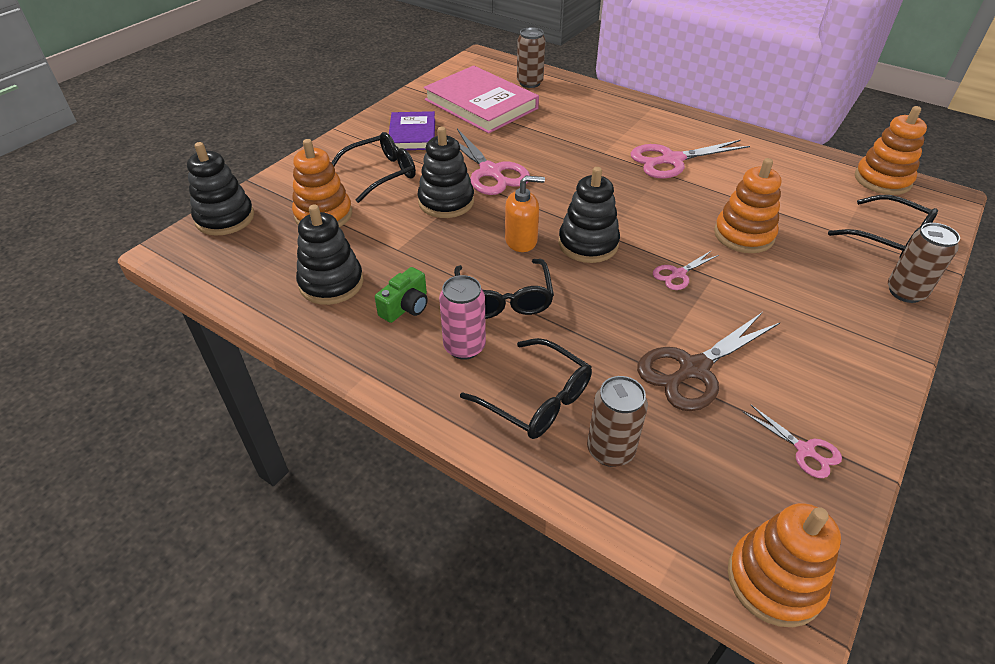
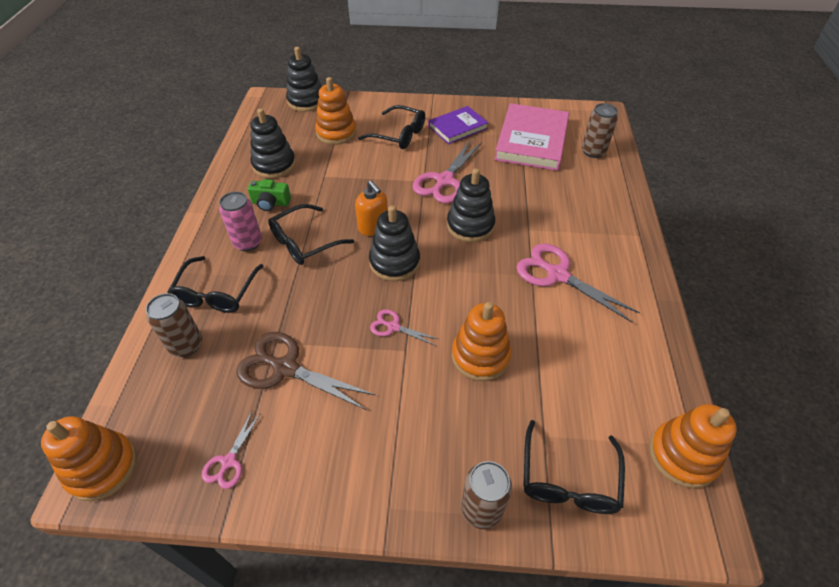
camera: 60 degrees right, 5 degrees up
(446, 202) = (390, 175): black stacking toy -> black stacking toy (470, 226)

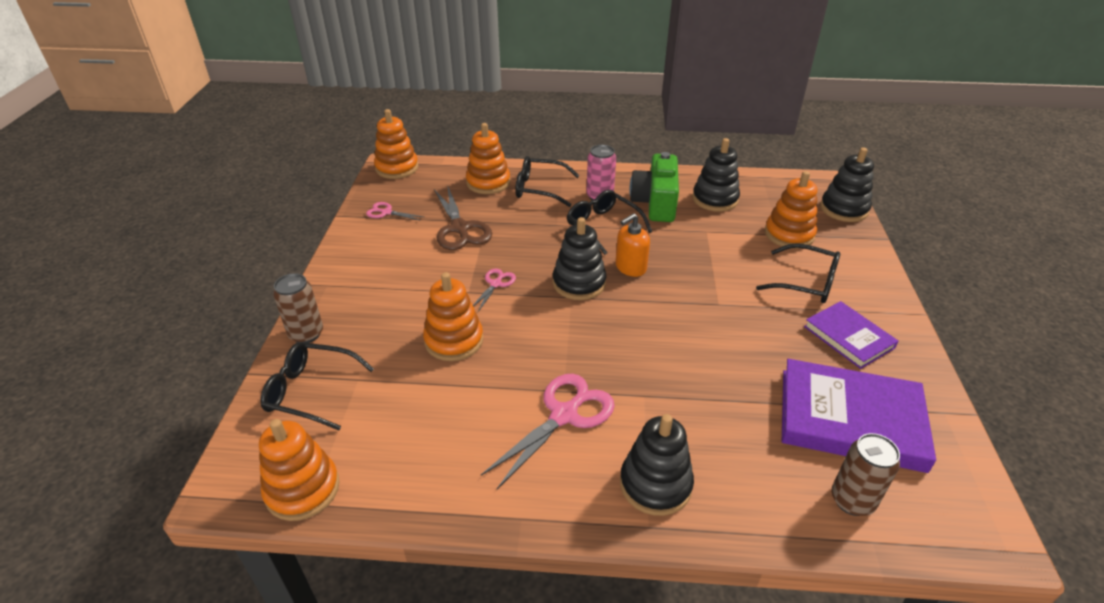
camera: 90 degrees right, 10 degrees down
(186, 345) = (488, 183): brown can -> orange stacking toy
(270, 203) = (655, 203): green camera -> green camera, size x1.85
(285, 368) = (460, 228): brown scissors -> brown scissors turned 135 degrees clockwise
(399, 135) = (806, 282): black glasses -> black glasses turned 90 degrees counterclockwise
(444, 181) = (723, 321): pink scissors -> none
(470, 226) = (643, 341): black stacking toy -> black stacking toy (655, 484)
(531, 140) = (850, 419): pink book -> purple book

